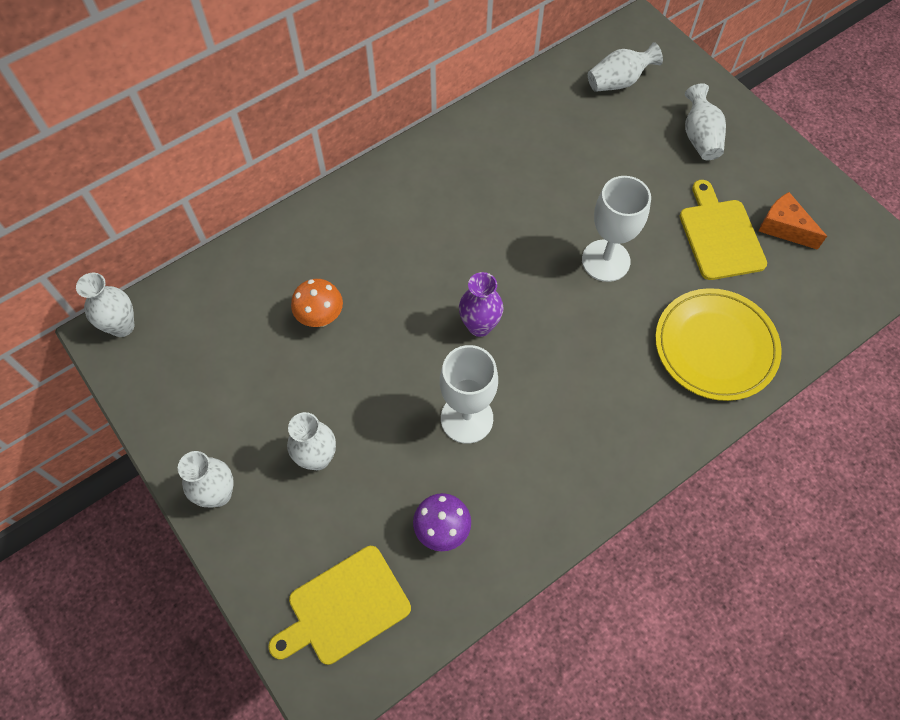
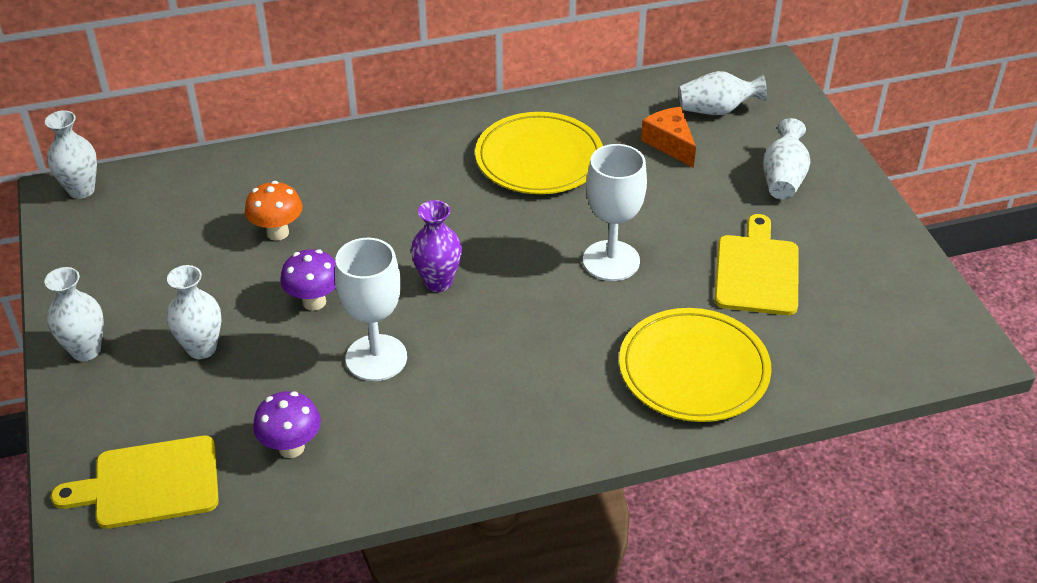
camera: 20 degrees right, 20 degrees down
(388, 379) = (314, 302): none -> purple mushroom
(500, 173) = (539, 158): none -> yellow plate
(784, 227) = (838, 282): orange cheese -> orange cheese (670, 144)

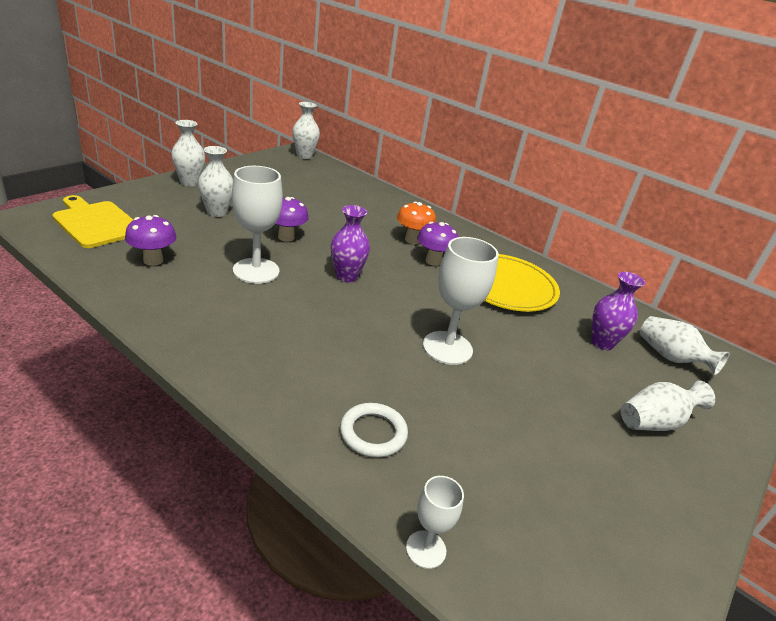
camera: 50 degrees right, 10 degrees down
(277, 233) = (331, 212): orange mushroom -> orange mushroom (412, 240)
(453, 192) = (433, 261): none -> purple mushroom
(670, 144) = (602, 343): orange cheese -> purple vase
(693, 369) = (373, 433): yellow plate -> white ring
(757, 271) = (529, 439): yellow cutting board -> none
(826, 392) = (426, 549): none -> white goblet

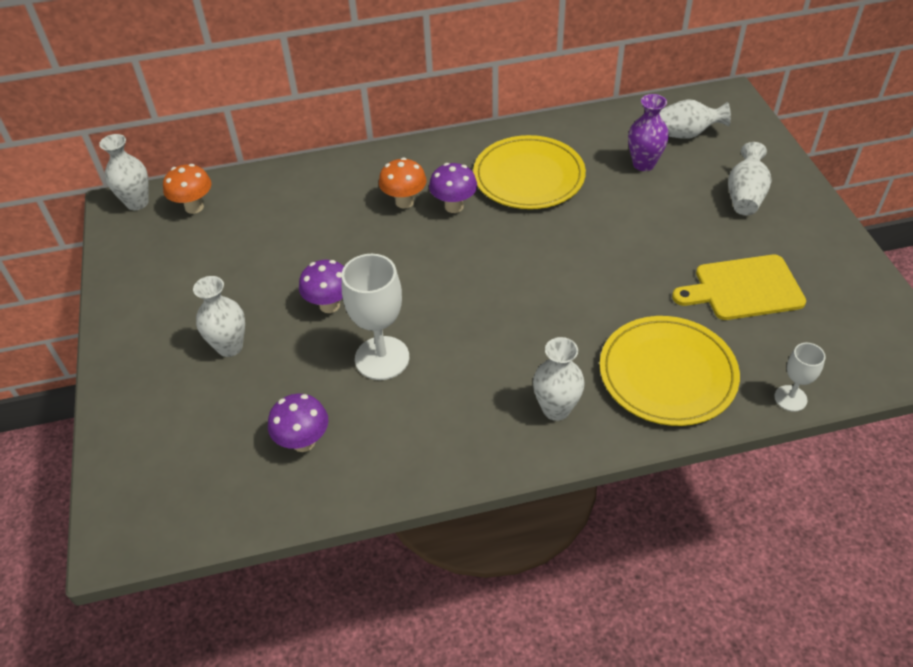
camera: 45 degrees left, 15 degrees up
(96, 223) = (176, 474): yellow cutting board -> yellow cutting board (743, 288)
(190, 182) = (130, 347): white vase -> white vase (556, 409)
(320, 172) = (194, 207): none -> orange mushroom
(346, 276) = (438, 288): purple vase -> none
(373, 433) = (667, 374): white ring -> yellow plate
(447, 348) = (592, 270): white goblet -> none

